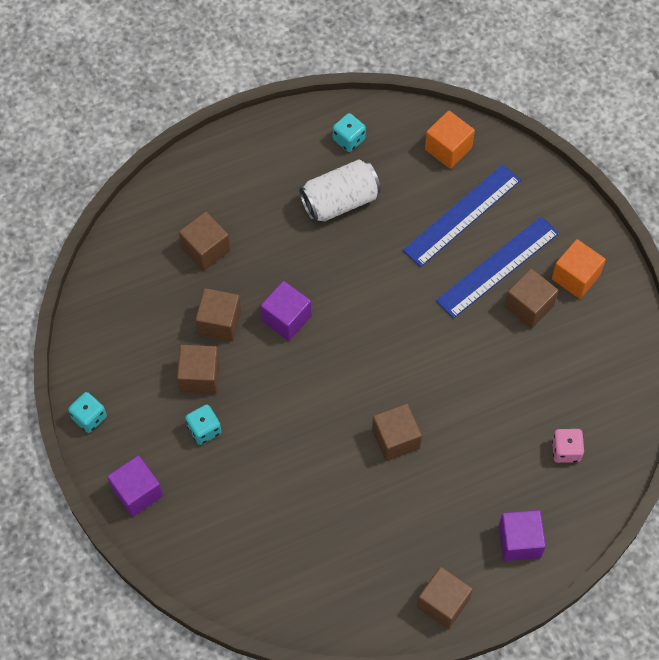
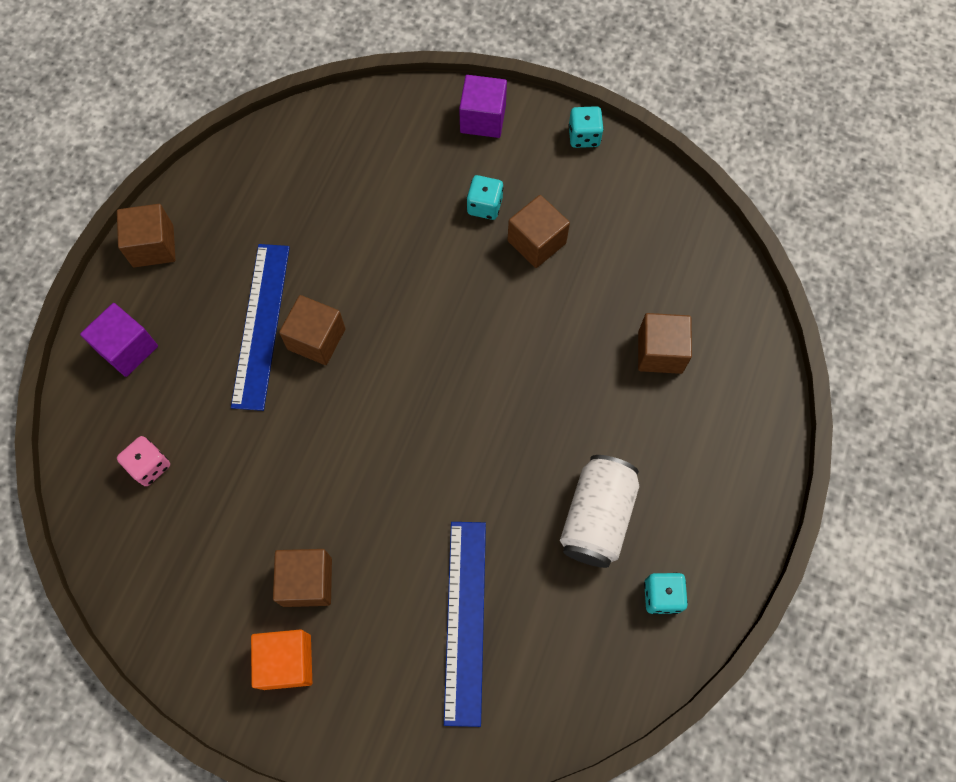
camera: 135 degrees right, 5 degrees up
(219, 322) = (572, 300): brown cube -> none
(286, 318) = (520, 356): purple cube -> none
(448, 148) = (554, 688): orange cube -> none
(497, 266) = (376, 596): blue ruler -> blue ruler (261, 325)

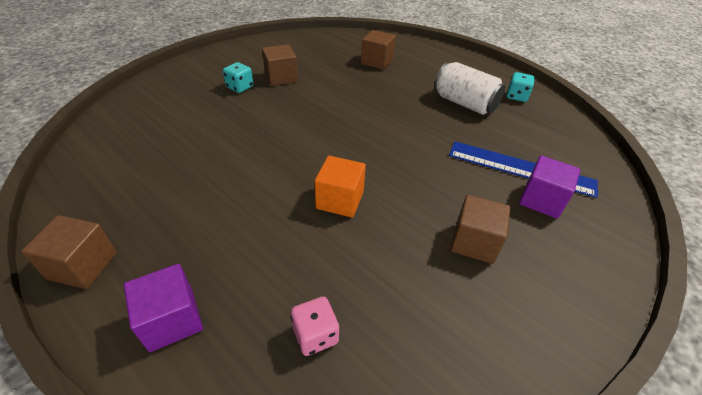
camera: 70 degrees left, 25 degrees down
(261, 325) = (233, 210): blue ruler -> none
(287, 661) = (543, 275): orange cube -> orange cube (340, 200)
(316, 339) = (271, 182): brown cube -> none
(483, 119) = (182, 73): purple cube -> purple cube (541, 200)
(584, 136) = (232, 48): turquoise dice -> none

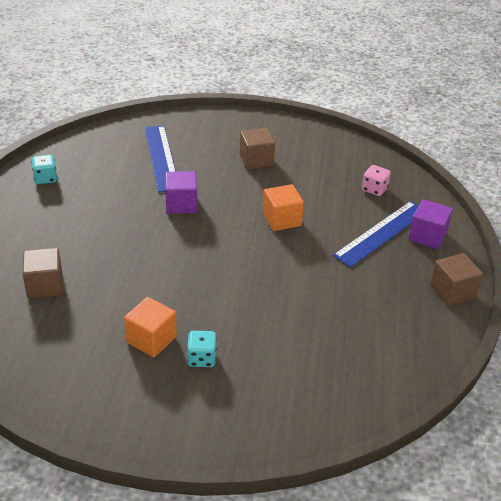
camera: 125 degrees left, 5 degrees down
(231, 272) = (382, 233): none -> blue ruler
(281, 77) = (151, 339): brown cube -> orange cube
(464, 103) = (87, 203): white can -> none
(541, 200) = (189, 145): purple cube -> purple cube (181, 204)

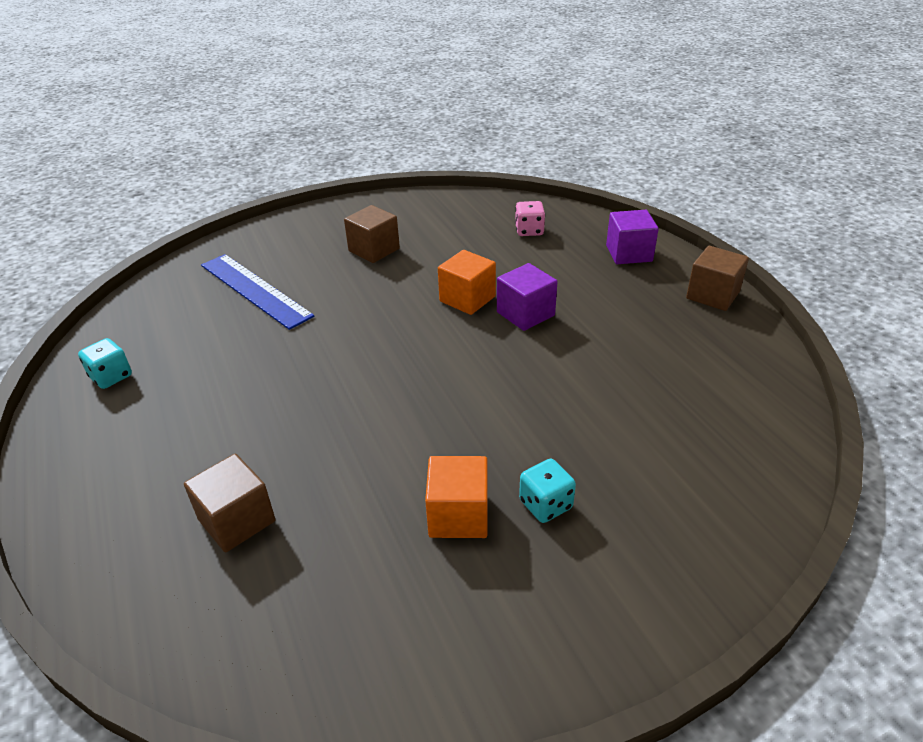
camera: 30 degrees left, 0 degrees up
(181, 204) = (332, 331): purple cube -> purple cube (525, 314)
(382, 233) = (583, 269): blue ruler -> none

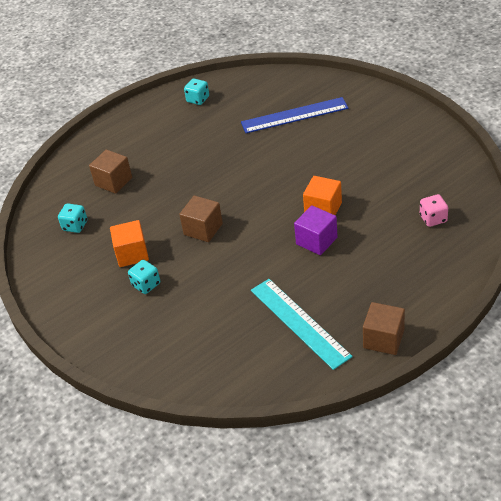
camera: 80 degrees right, 5 degrees up
(255, 290) = (294, 115): blue ruler -> blue ruler turned 45 degrees clockwise
(328, 602) = (75, 226): none -> turquoise dice
(374, 250) = (365, 148): brown cube -> brown cube (203, 229)
(629, 253) = (425, 282): purple cube -> none
(673, 352) = (299, 322): none -> turquoise ruler

